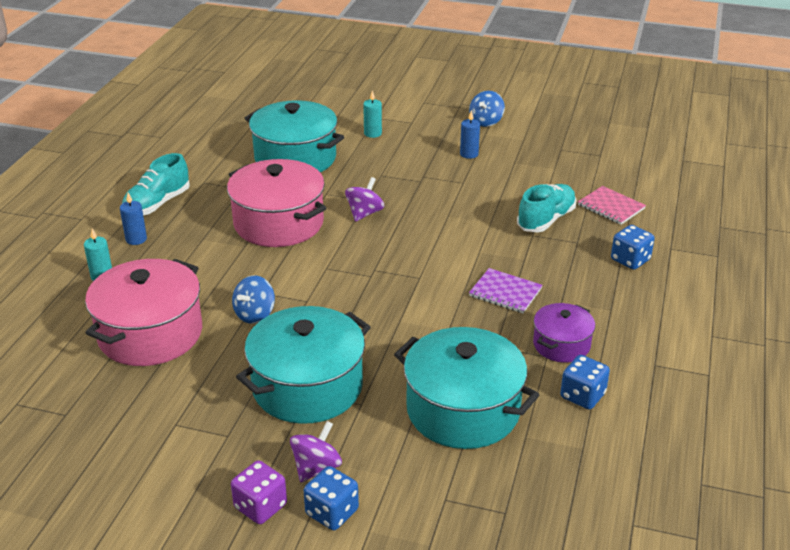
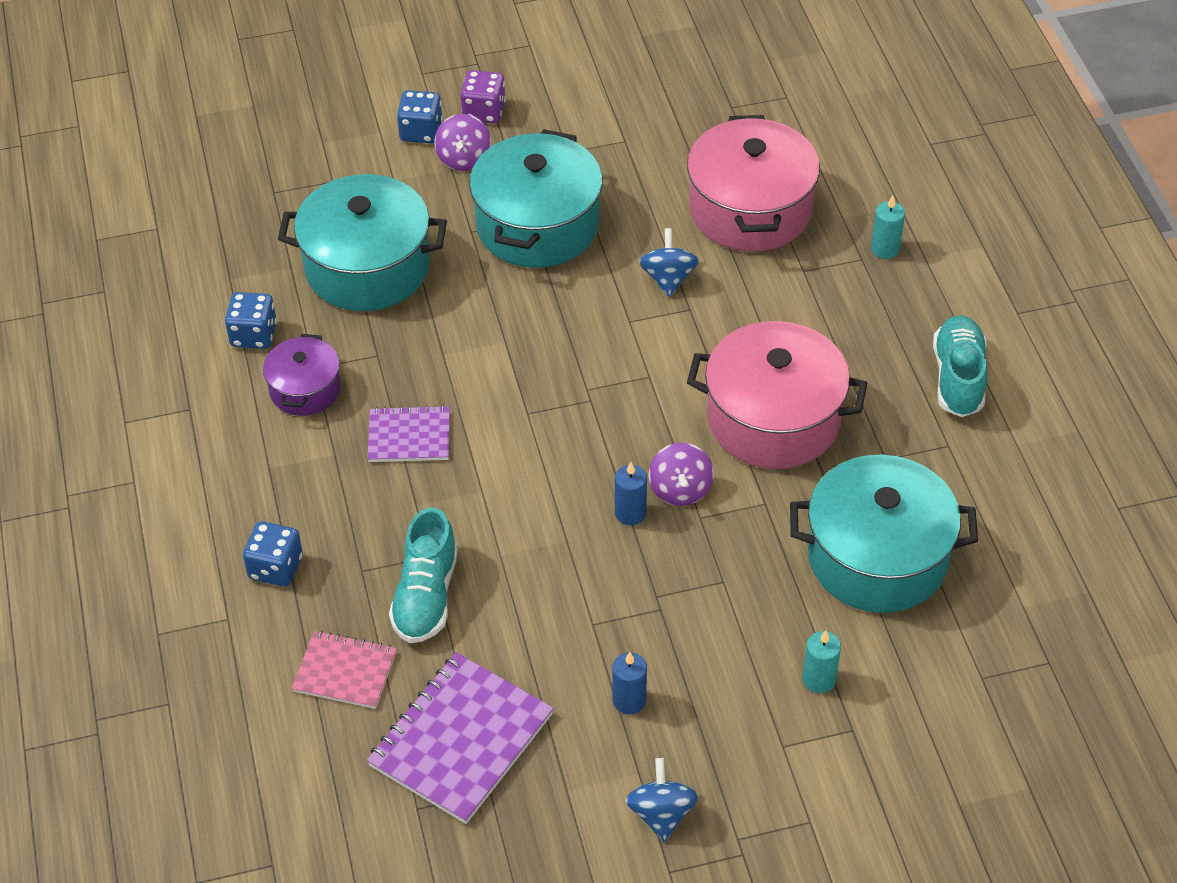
camera: 150 degrees right, 15 degrees up
(136, 239) = (913, 314): blue candle -> blue candle (630, 513)
(563, 167) = (461, 740): none -> purple notebook

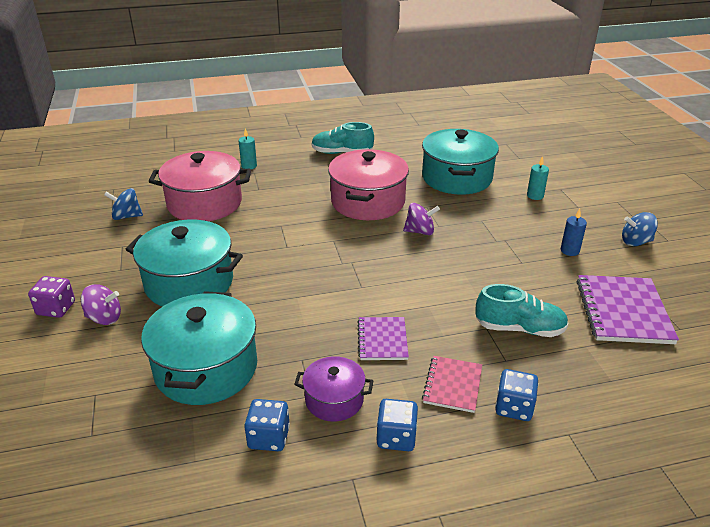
camera: 90 degrees left, 15 degrees down
(345, 672) = (593, 365): pink notebook -> pink notebook (452, 385)
(421, 131) = (60, 342): blue dice -> blue dice (396, 437)
(461, 740) = (623, 311): purple notebook -> purple notebook turned 60 degrees clockwise
(630, 513) = (439, 248): blue candle -> none
(668, 278) = (254, 232): blue spinning top -> blue spinning top (126, 216)

